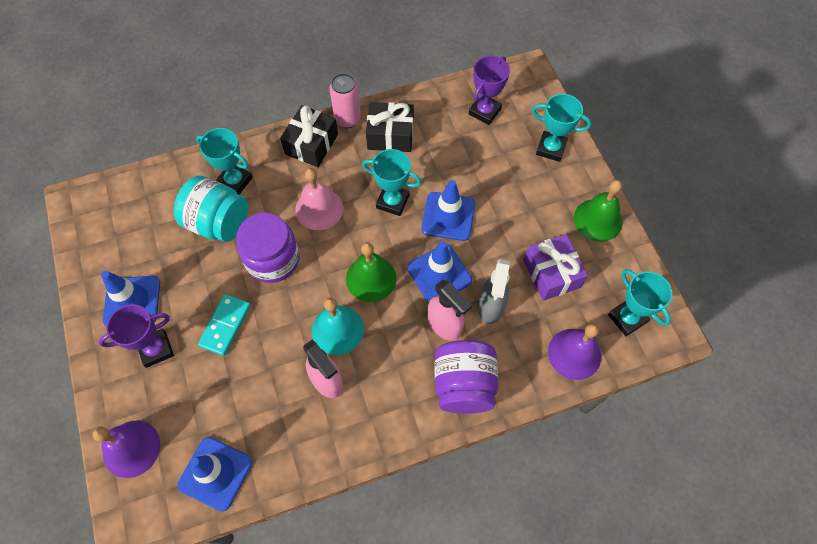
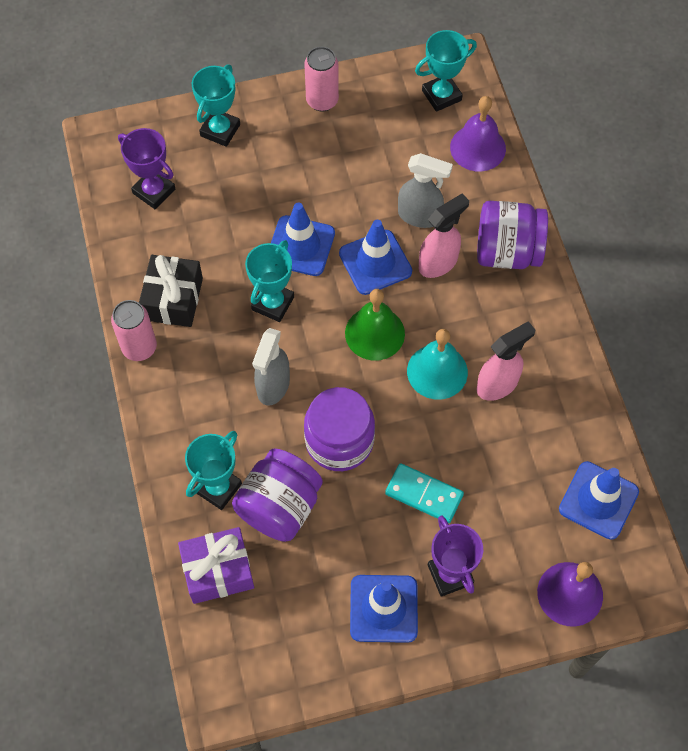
camera: 85 degrees left, 0 degrees up
(218, 223) = (279, 507): turquoise jar -> purple jar
(311, 144) = (172, 393): black gift -> none
(319, 209) = (273, 386): pink bell -> grey spray bottle
(551, 273) = (384, 154): purple gift -> purple gift (218, 571)
(597, 220) = (322, 101): green bell -> pink can

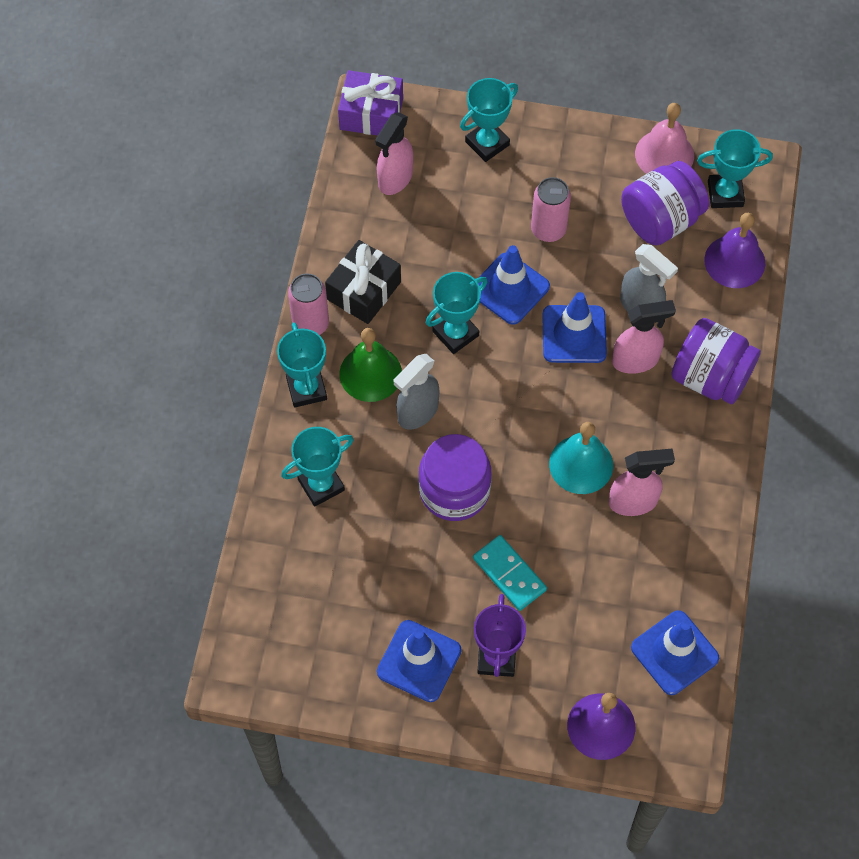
camera: 25 degrees right, 0 degrees up
(154, 191) = (395, 179): purple trophy -> pink spray bottle
(163, 407) = (306, 389): none -> turquoise trophy
(218, 571) = (285, 560): purple gift -> purple gift (371, 114)
(279, 507) = (369, 527): purple jar -> purple jar (660, 220)
(322, 101) = (602, 152): pink can -> pink can (548, 229)
(374, 333) = (539, 402): green bell -> green bell (370, 373)
(375, 82) = (664, 154): none -> pink bell

